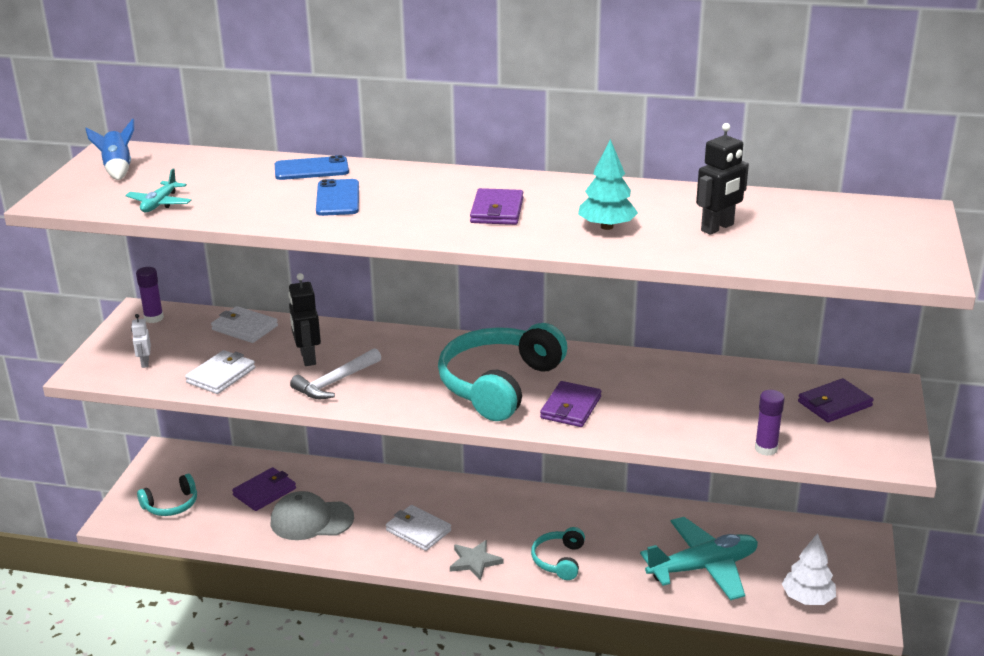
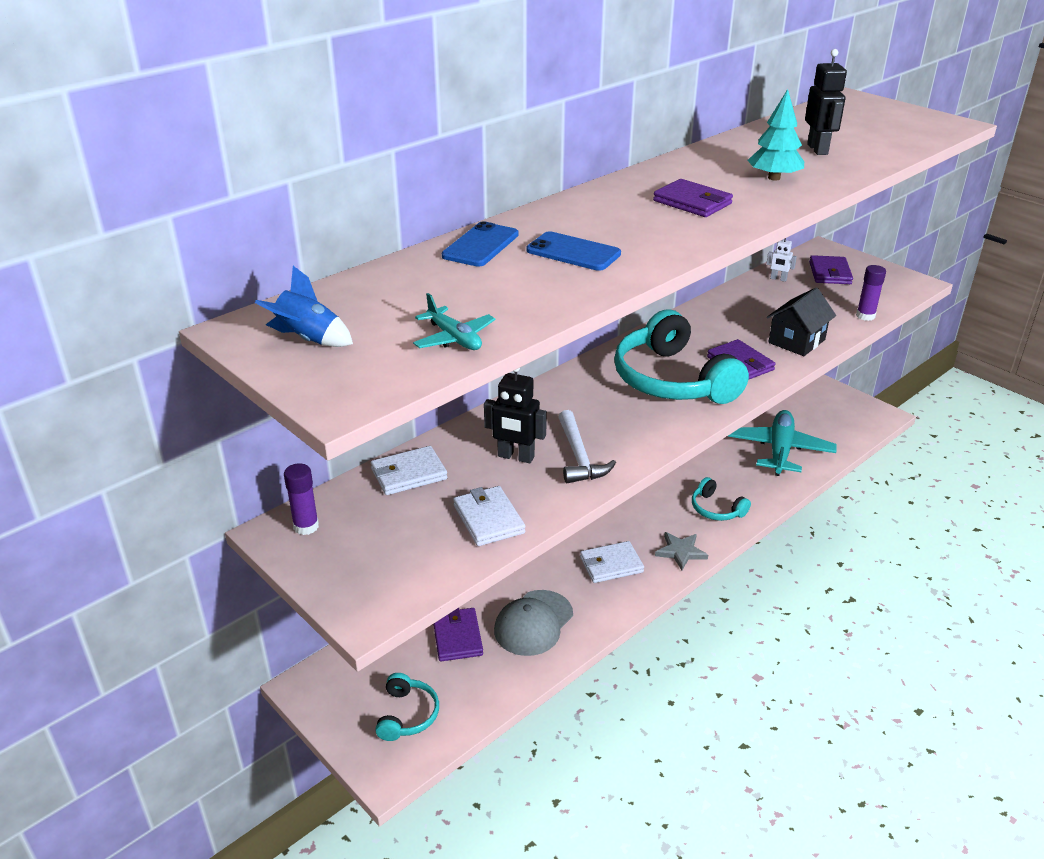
camera: 55 degrees left, 5 degrees up
(145, 363) = (400, 563): white robot -> white robot (778, 279)
(654, 424) = (796, 341): none -> black house
(807, 598) = (845, 426): white tree -> none

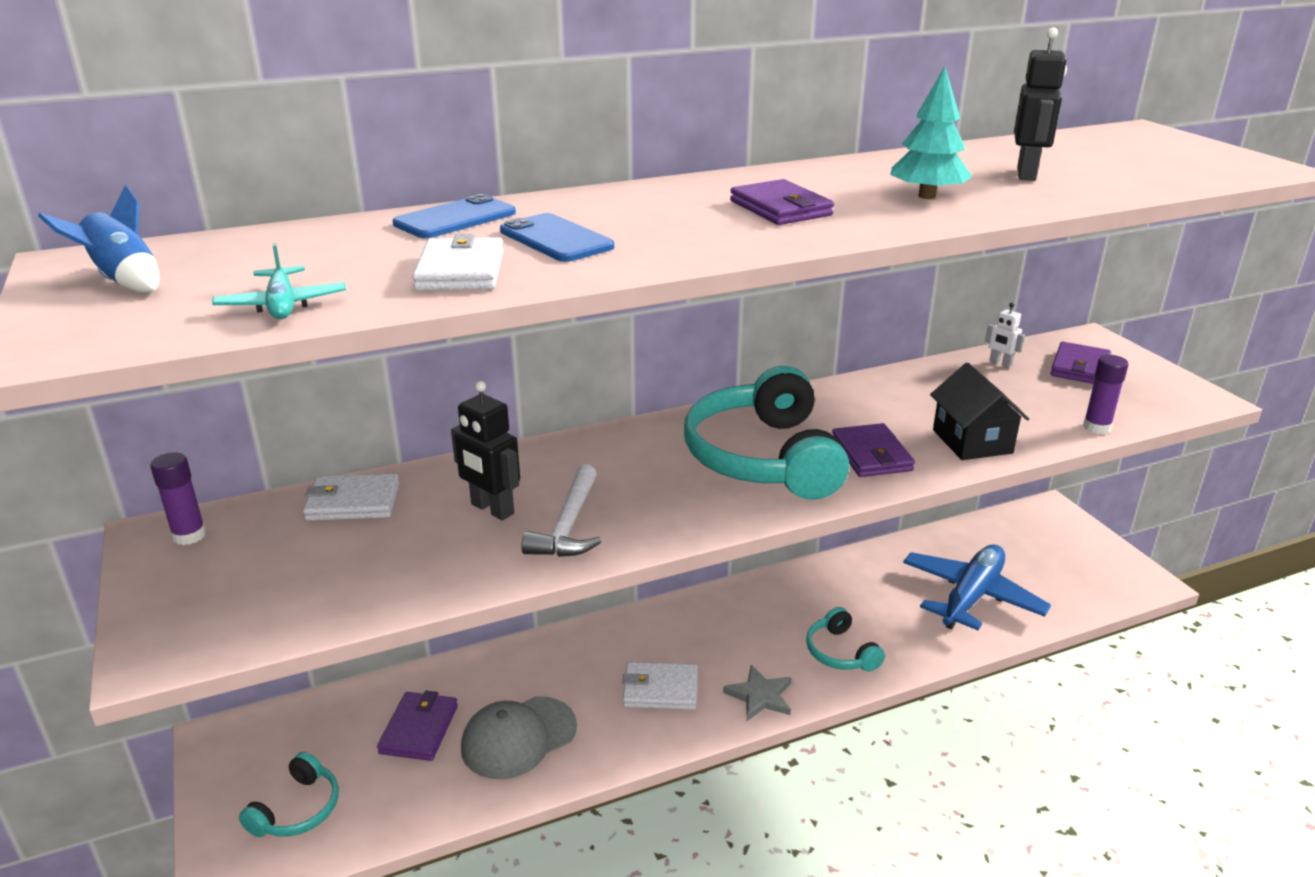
camera: 20 degrees right, 5 degrees down
(488, 519) = (394, 576): white wallet -> white wallet (461, 271)
(779, 450) = (971, 597): turquoise plane -> blue plane
(796, 341) = (972, 441): black house -> black house turned 75 degrees counterclockwise

